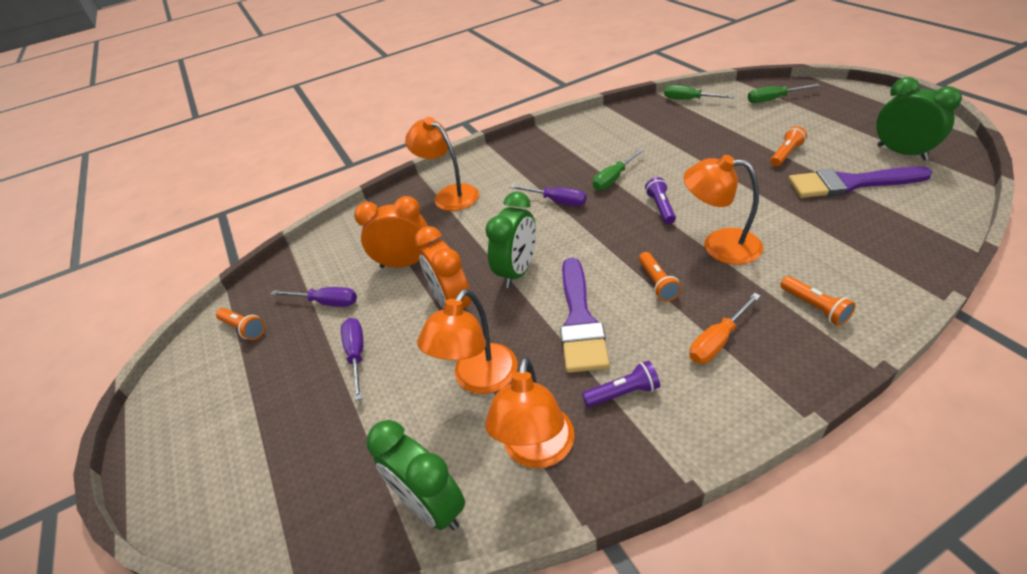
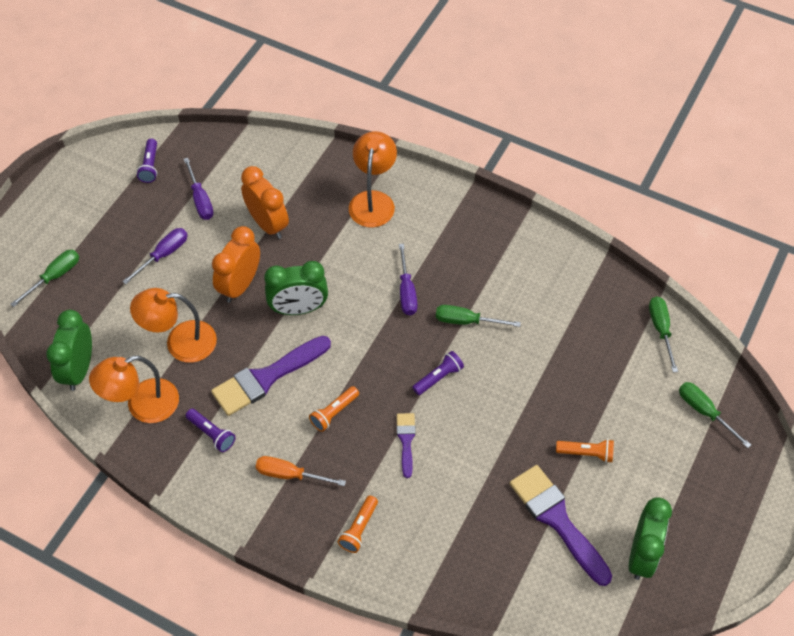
camera: 50 degrees right, 15 degrees up
(244, 328) = (150, 166): orange flashlight -> purple flashlight
(274, 479) = (54, 277): none -> green screwdriver
(719, 245) = (406, 441): orange lamp -> purple brush

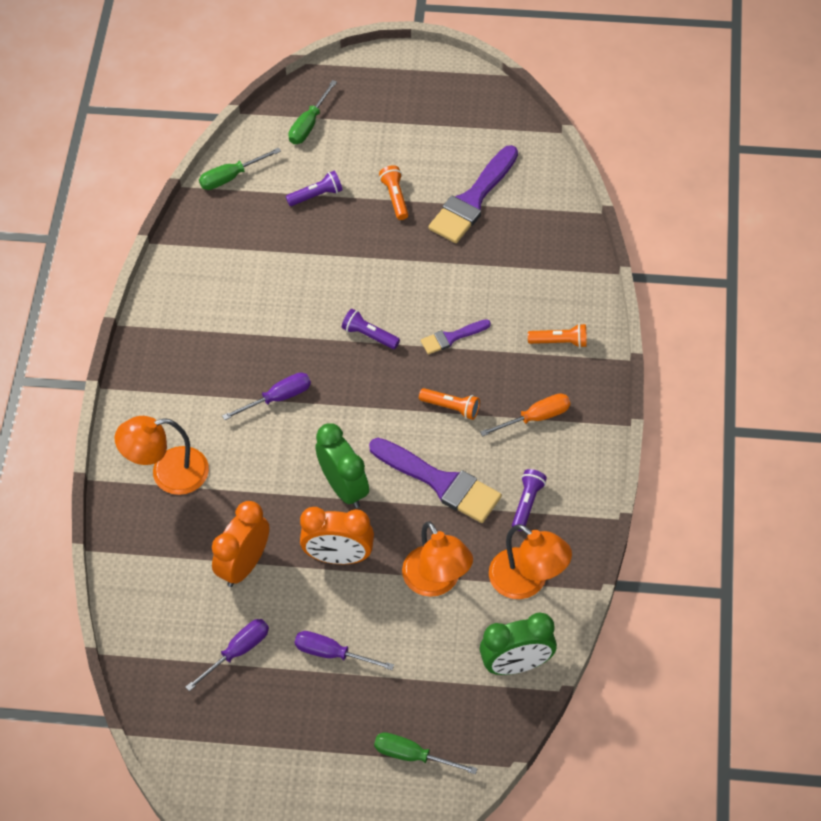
camera: 110 degrees left, 0 degrees up
(150, 166) = (208, 733): purple flashlight -> purple flashlight (316, 195)
(290, 475) = (535, 417): orange screwdriver -> orange screwdriver turned 105 degrees counterclockwise
(466, 321) = (292, 334): green screwdriver -> none
(642, 555) = (475, 134): green clock -> none

